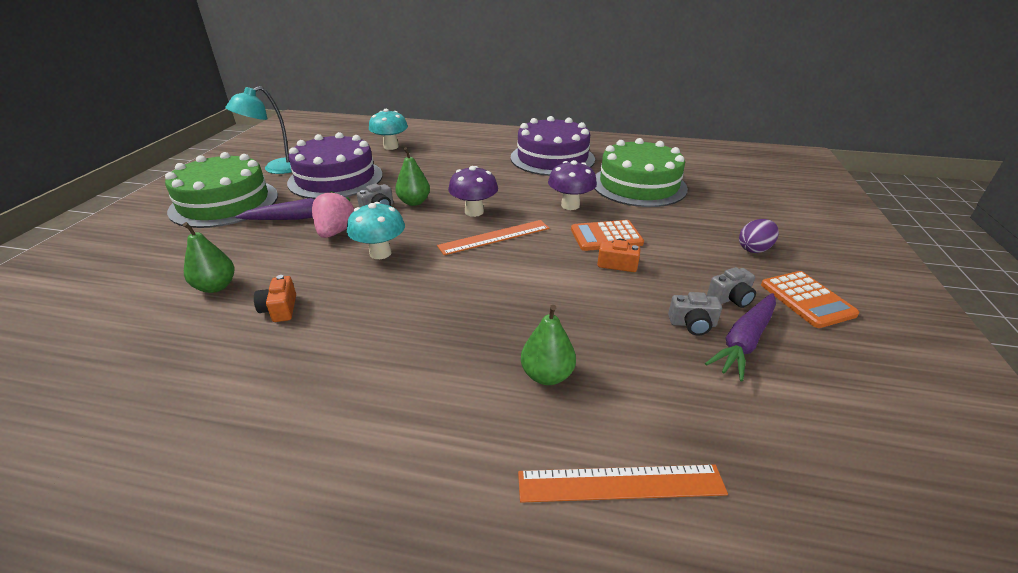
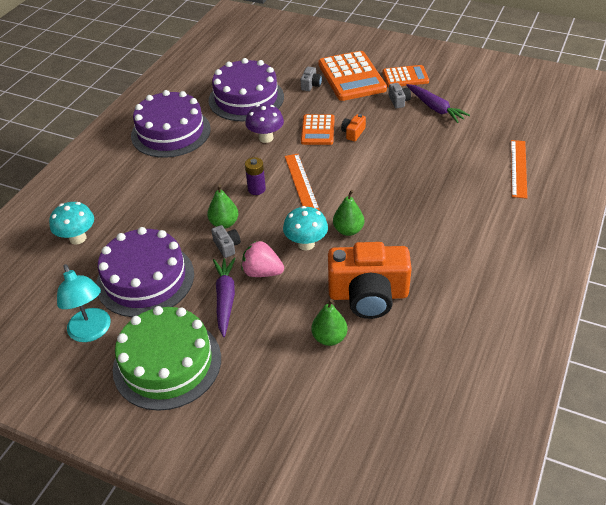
camera: 75 degrees left, 10 degrees up
(280, 309) = (368, 295): orange camera -> orange camera, size x2.46
(474, 212) = (256, 189): purple mushroom -> purple battery
(547, 375) = (451, 179): green pear -> green pear (348, 230)
(638, 185) = (246, 98): green cake -> purple cake
(692, 324) = (418, 120): grey camera -> grey camera (311, 85)
(754, 249) = (351, 77): purple egg -> orange calculator

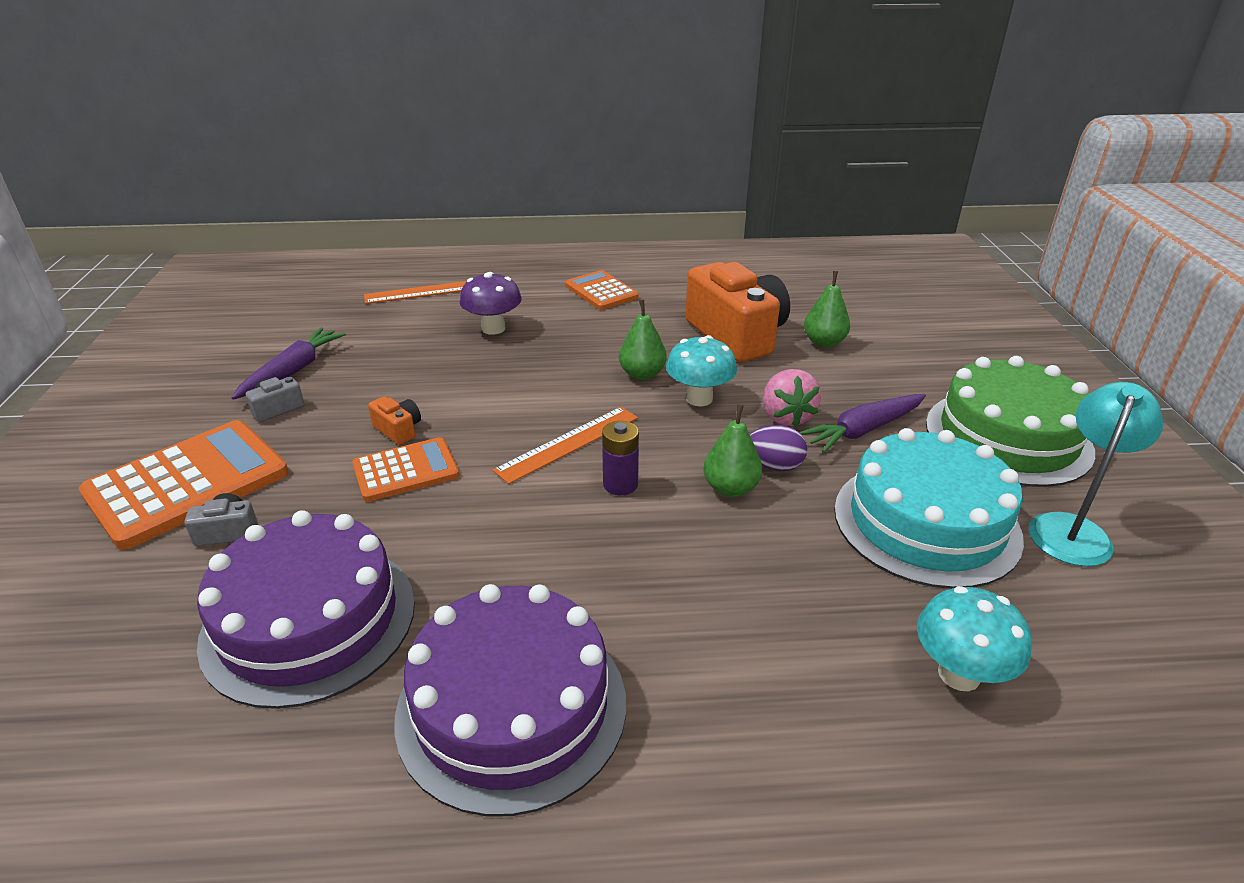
camera: 120 degrees left, 10 degrees down
(145, 279) = (926, 522): purple cake -> turquoise cake
(227, 246) = (774, 466): grey camera -> purple egg
(266, 138) = (460, 528): purple mushroom -> purple mushroom (493, 328)
(353, 133) = (398, 430): orange camera -> orange camera turned 135 degrees counterclockwise
(405, 77) = (185, 420): orange calculator -> orange calculator (601, 291)

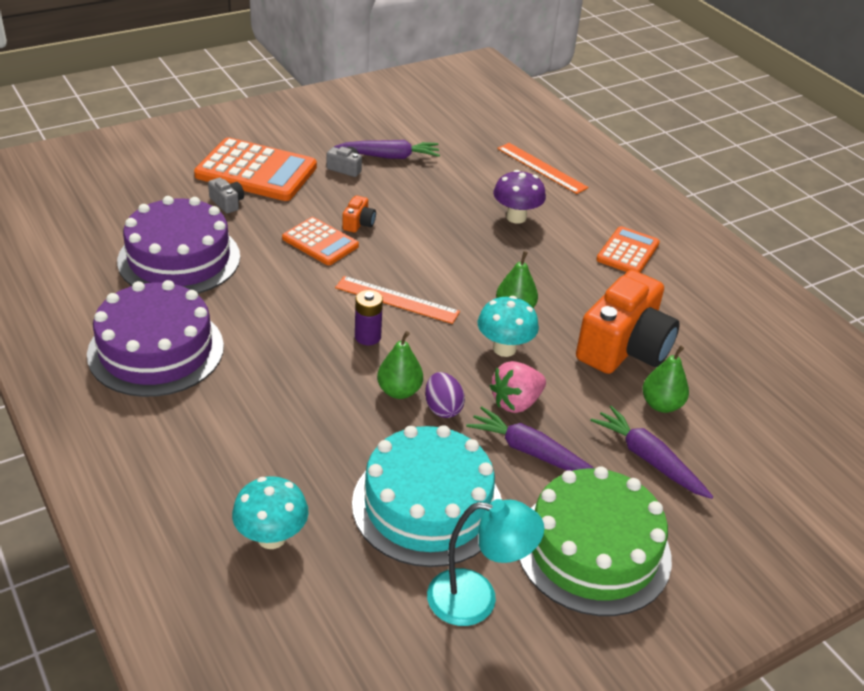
camera: 60 degrees right, 5 degrees up
(893, 371) = (649, 459): none -> purple carrot

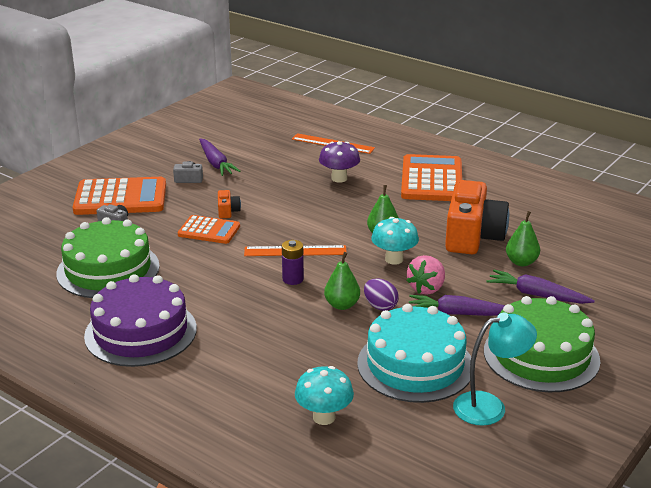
camera: 20 degrees left, 10 degrees down
(179, 259) = (108, 269): purple cake -> green cake
(389, 156) = (216, 163): purple carrot -> purple carrot turned 90 degrees clockwise
(627, 252) = (431, 180): orange calculator -> orange calculator, size x1.71

